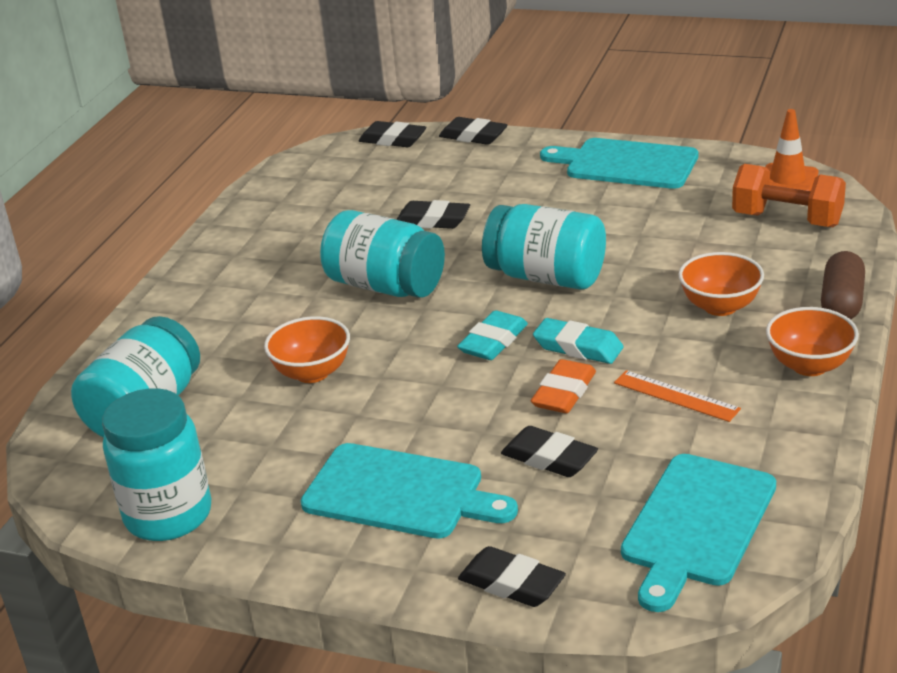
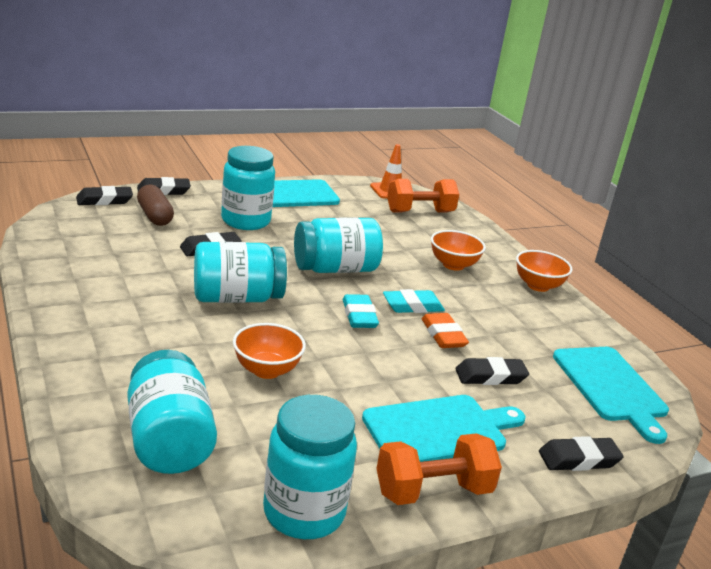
camera: 50 degrees left, 5 degrees down
(305, 547) = (433, 491): none -> orange dumbbell
(520, 192) = (246, 221): none -> turquoise jar
(676, 396) = (501, 319): orange ruler -> none
(841, 302) = (505, 250): brown capsule -> brown capsule (154, 216)

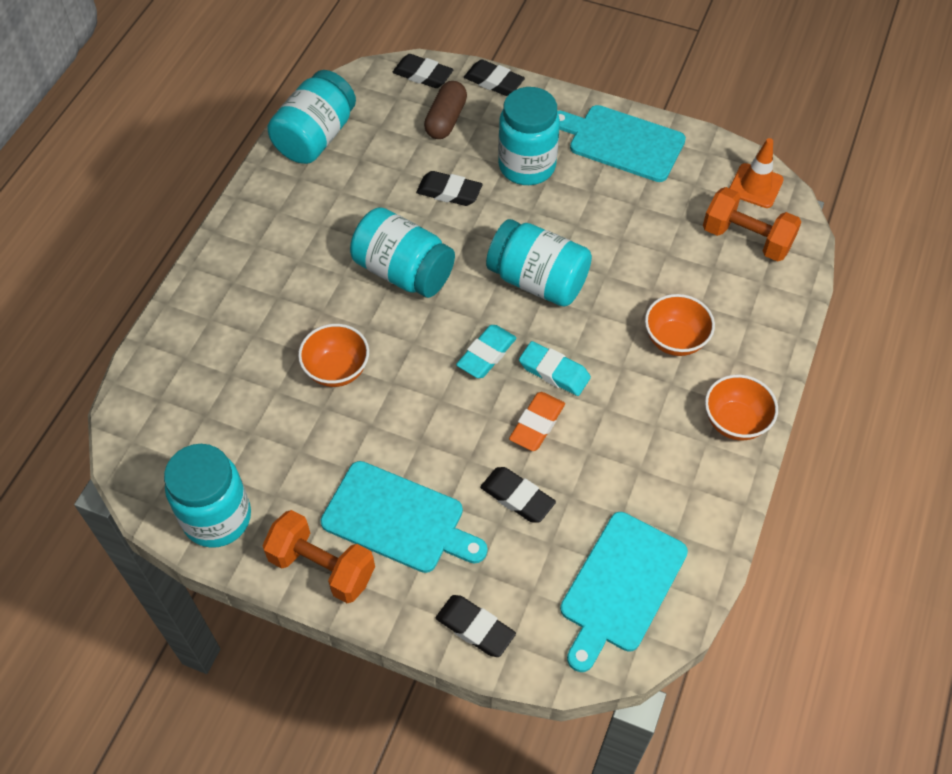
camera: 50 degrees right, 30 degrees up
(169, 440) = (200, 395): turquoise jar -> turquoise jar (315, 137)

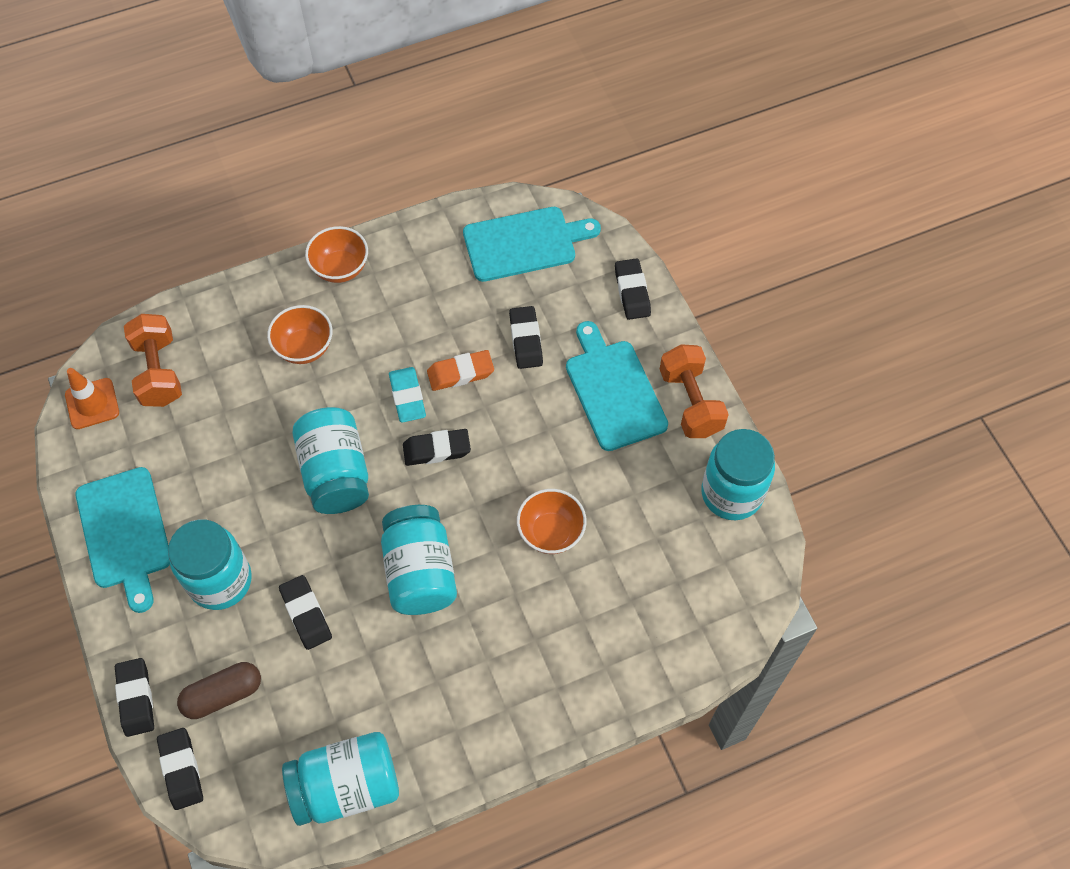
camera: 135 degrees left, 5 degrees up
(486, 354) = (437, 450): turquoise eraser -> black eraser

